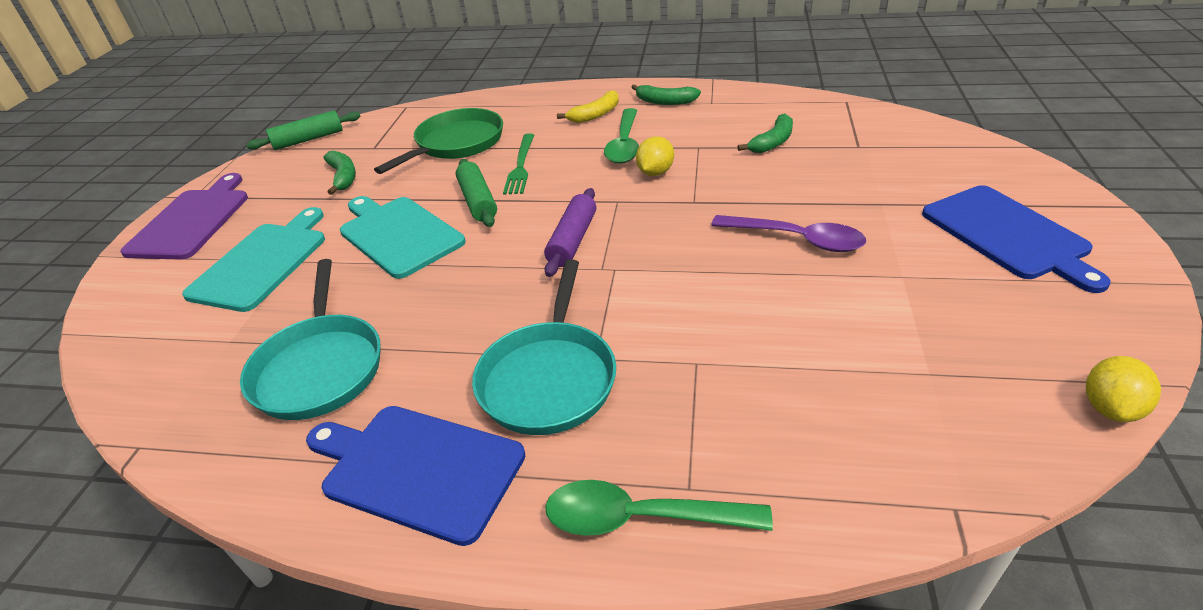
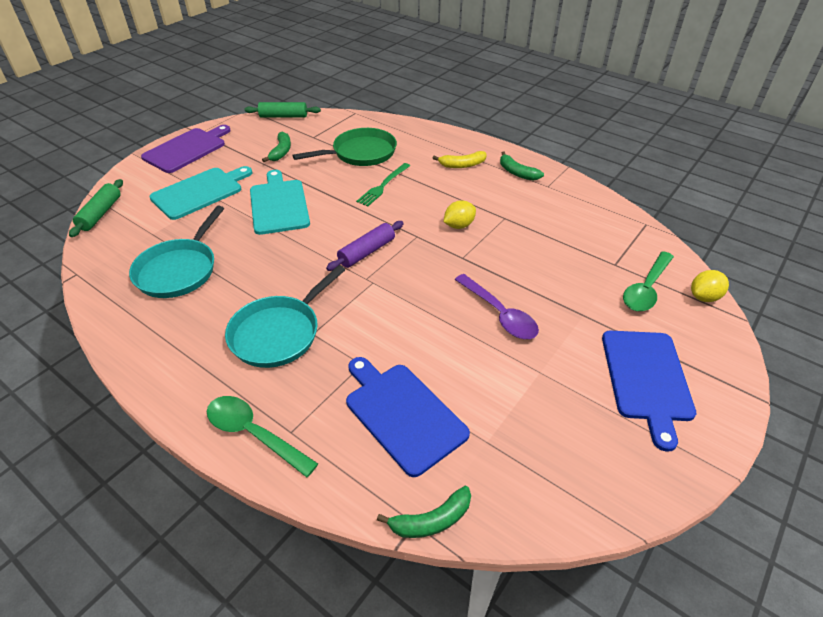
camera: 25 degrees right, 5 degrees up
(418, 469) = (178, 350): blue cutting board -> blue cutting board (402, 414)
(478, 201) = (338, 200): green rolling pin -> green rolling pin (100, 213)
(624, 144) = (459, 196): green spoon -> green spoon (646, 288)
(772, 142) = (558, 235): green banana -> green banana (431, 520)
(1110, 408) = (574, 524): yellow lemon -> yellow lemon (704, 297)

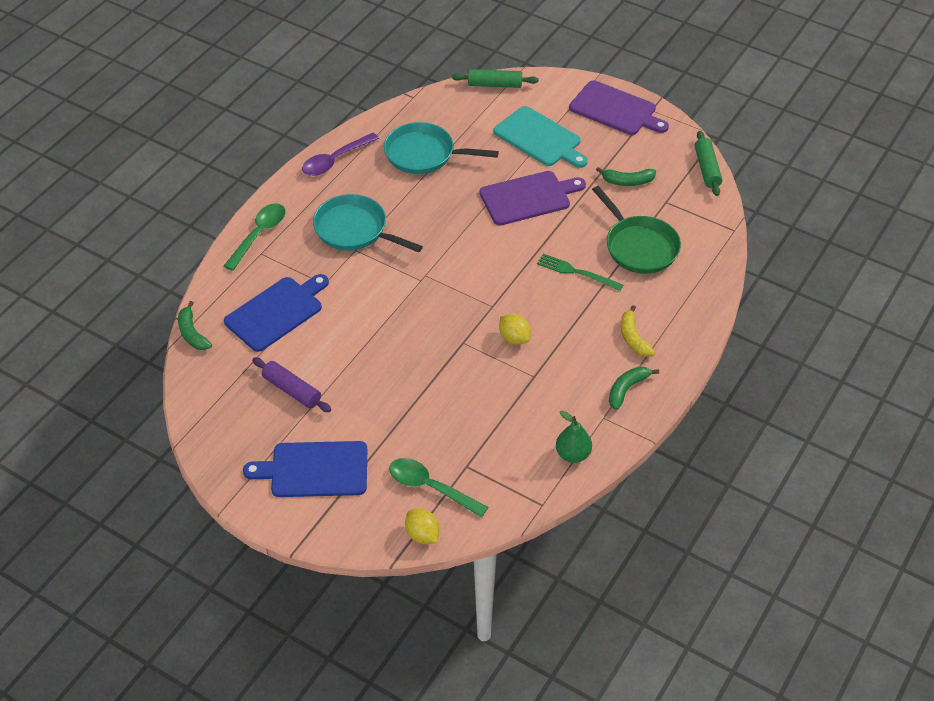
camera: 85 degrees right, 5 degrees up
(279, 204) = (528, 198): turquoise cutting board -> purple cutting board
(367, 252) = (462, 271): purple rolling pin -> purple rolling pin (292, 390)
(499, 314) = (386, 370): purple spoon -> purple spoon (335, 160)
(589, 204) = (573, 454): none -> green pear

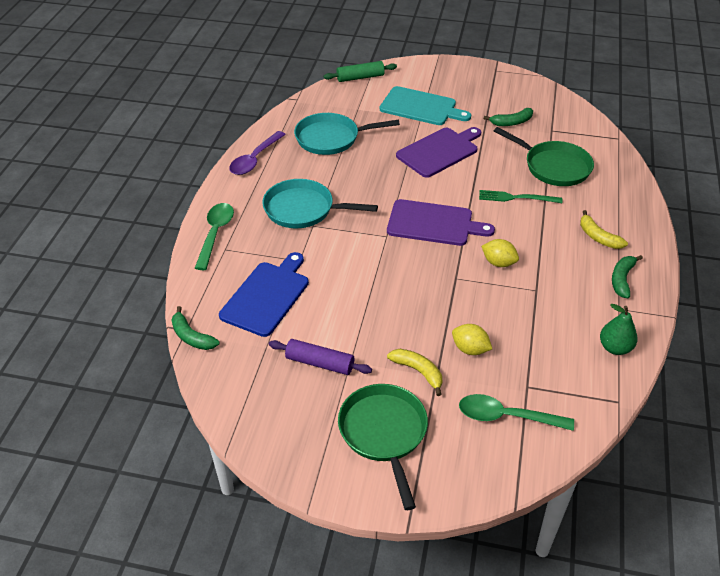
camera: 20 degrees left, 5 degrees down
(315, 469) = (384, 433): blue cutting board -> green pan
(375, 424) = (418, 372): none -> yellow banana
(422, 535) = (527, 466): yellow lemon -> yellow lemon (470, 349)
(615, 110) = (468, 75): purple cutting board -> purple cutting board (433, 223)
(707, 169) = (566, 101): green rolling pin -> none

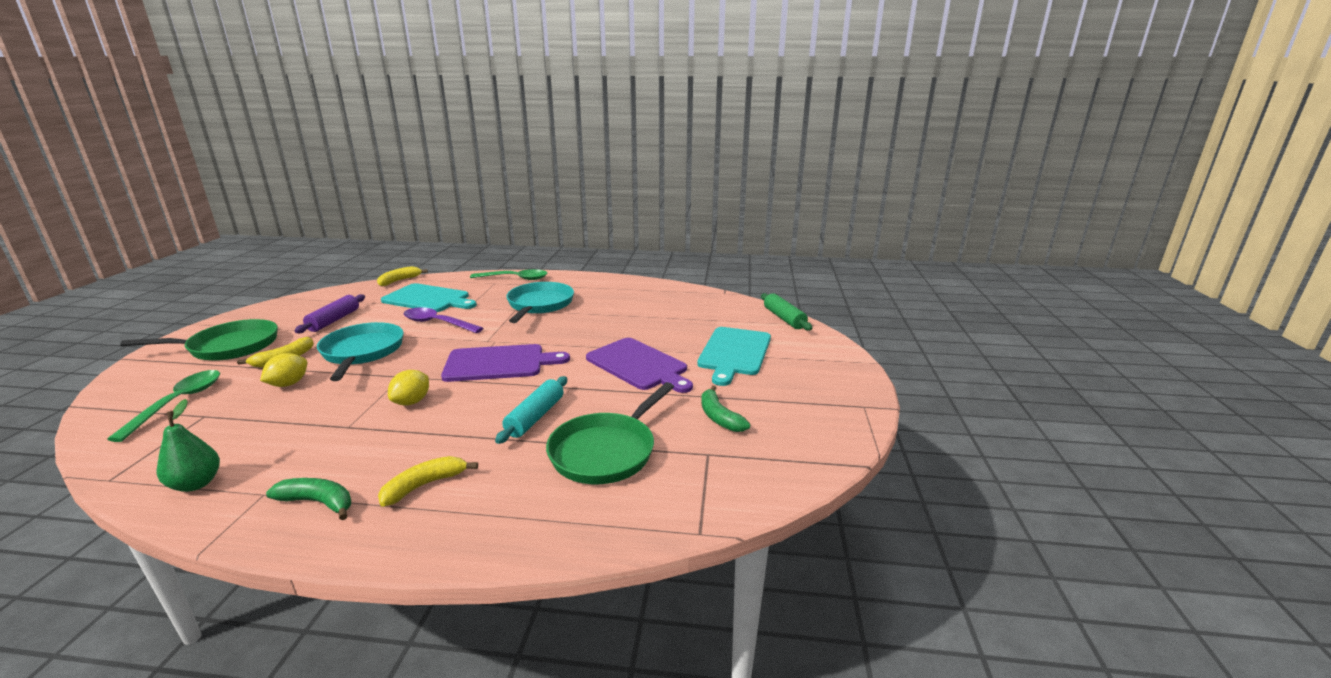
camera: 85 degrees right, 20 degrees down
(191, 336) = (399, 281): green banana -> yellow banana
(255, 159) = (618, 284): purple spoon -> purple spoon (438, 323)
(267, 296) = (428, 299): blue cutting board -> turquoise cutting board
(331, 138) = (656, 310): turquoise pan -> turquoise pan (362, 352)
(433, 223) = (499, 363): purple cutting board -> purple cutting board turned 105 degrees counterclockwise
(516, 198) = (535, 417): green fork -> turquoise rolling pin

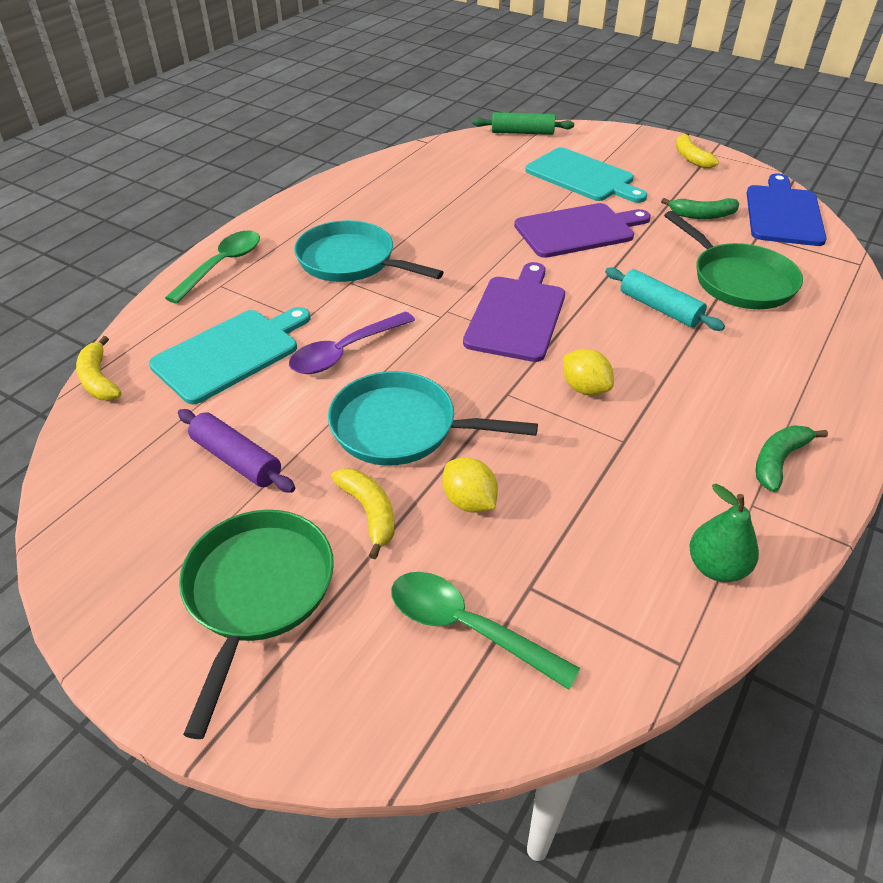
camera: 65 degrees left, 20 degrees up
(424, 485) = (765, 389): yellow banana -> yellow banana (690, 157)
(772, 466) = (783, 213): none -> blue cutting board

